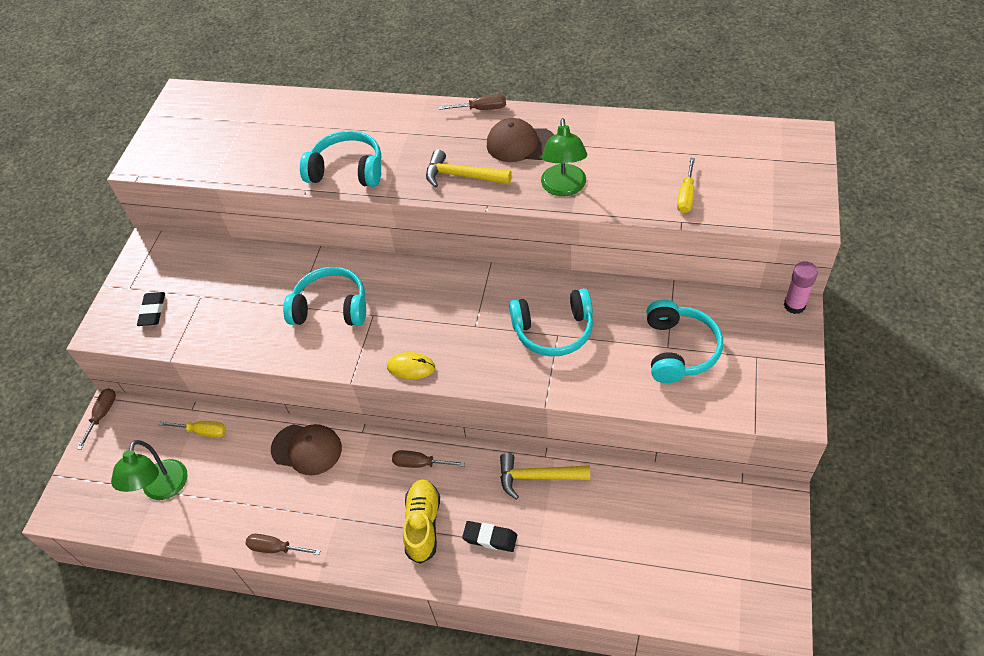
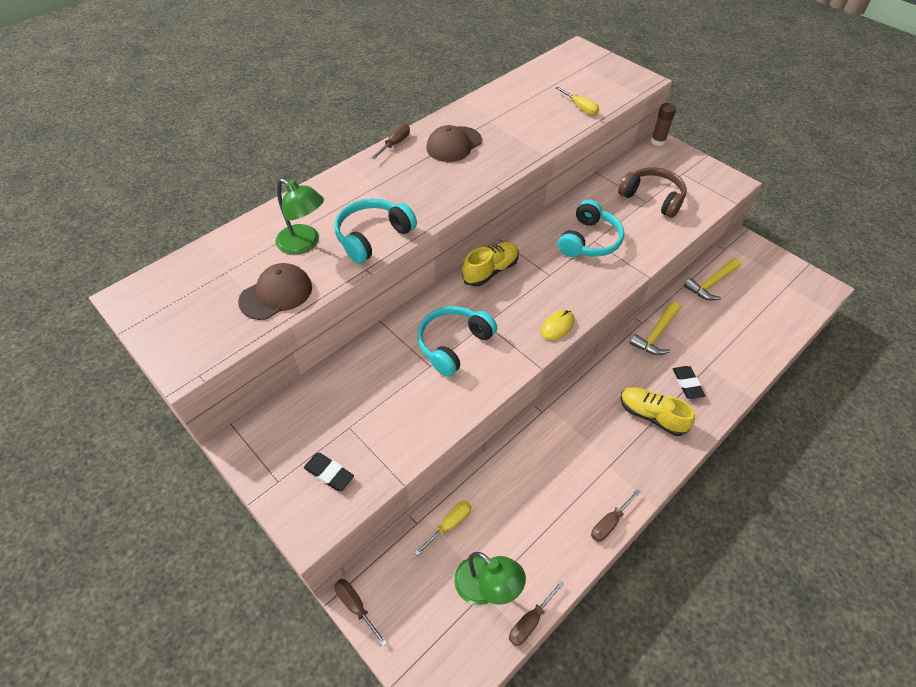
camera: 60 degrees left, 0 degrees up
(307, 449) = (529, 455): brown cap -> brown cap (276, 294)
(420, 463) = (598, 391): brown screwdriver -> brown screwdriver (530, 621)
(441, 281) = (491, 271): none -> yellow shoe
(462, 176) = (452, 183): yellow hammer -> yellow hammer (711, 283)
(490, 538) = (687, 384): black eraser -> black eraser turned 60 degrees counterclockwise
(564, 188) = (518, 147): green lamp -> green lamp (304, 244)
(679, 350) = (652, 198): turquoise headphones -> brown headphones
(794, 305) = (658, 141): pink glue stick -> brown glue stick

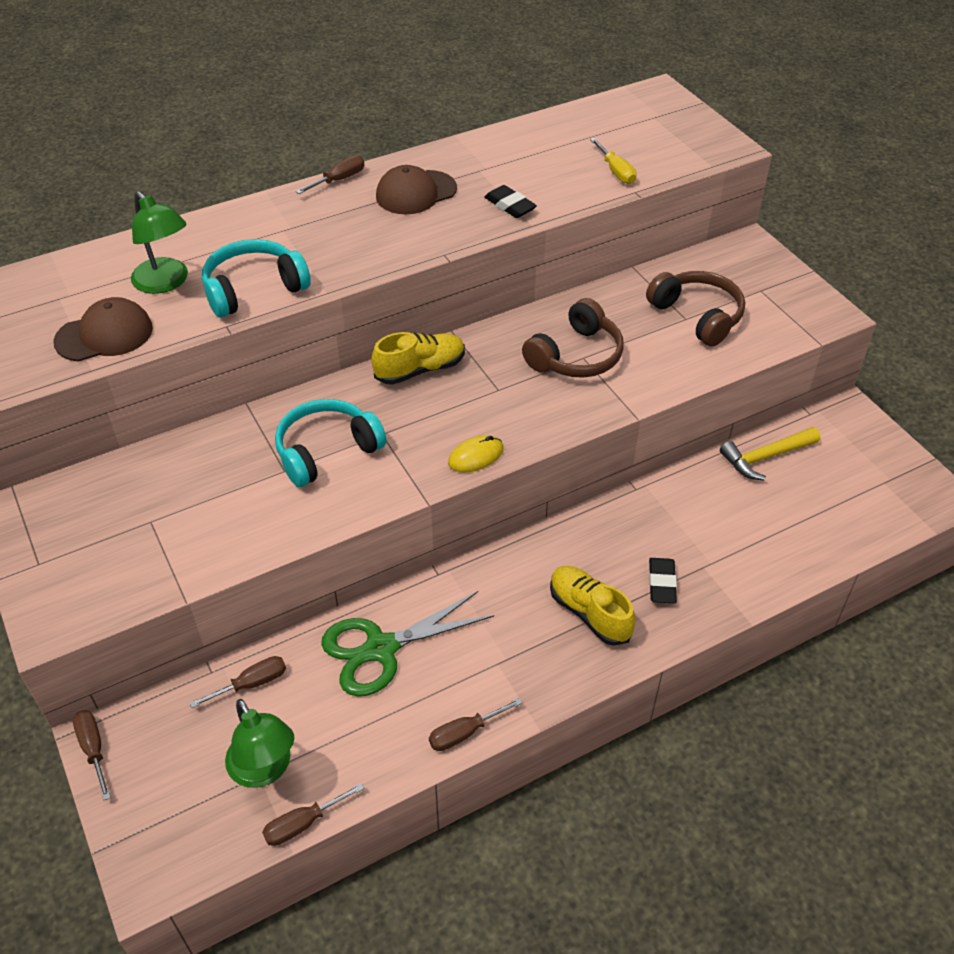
camera: 15 degrees right, 5 degrees down
(329, 473) = (102, 568): black eraser -> black eraser (510, 206)
(449, 524) = (251, 684): yellow screwdriver -> brown screwdriver
(527, 475) = (381, 649): none -> green scissors
(589, 241) = (576, 356): turquoise headphones -> brown headphones
(656, 334) = (648, 508): yellow hammer -> none
(658, 141) = (746, 240): brown glue stick -> none

